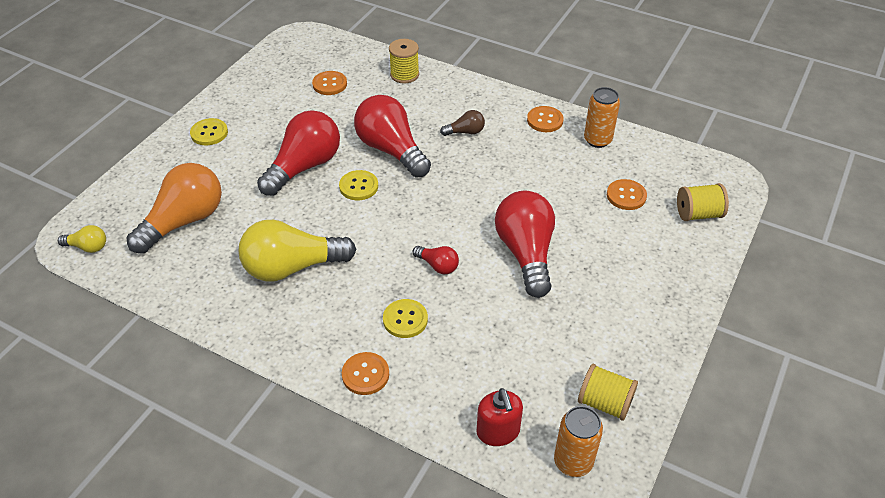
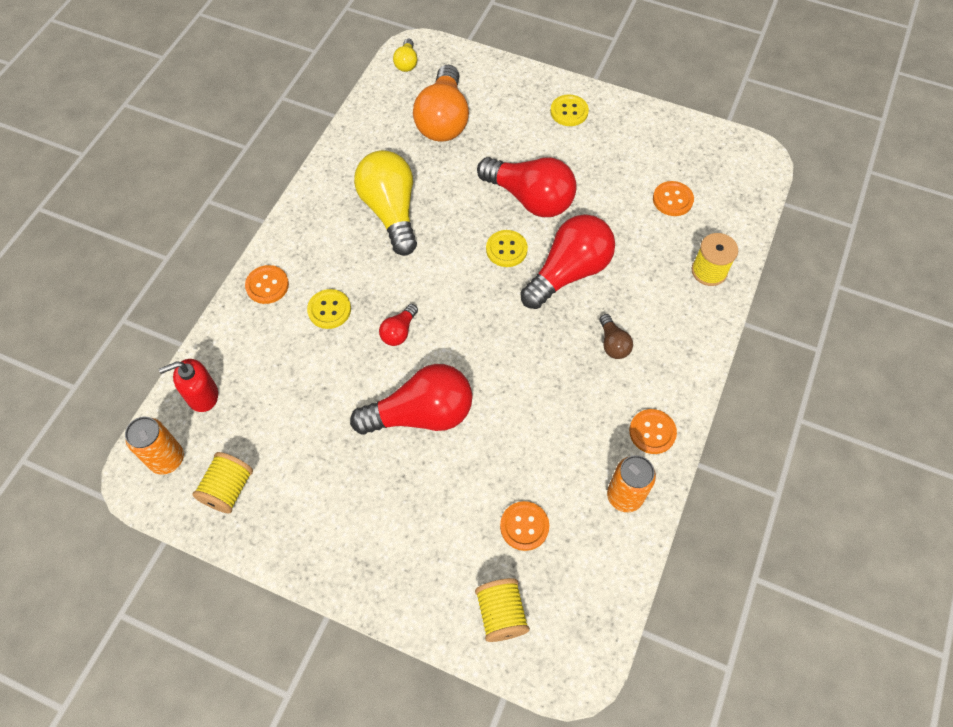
camera: 85 degrees right, 15 degrees up
(184, 221) = (443, 120): orange light bulb -> orange light bulb turned 60 degrees clockwise

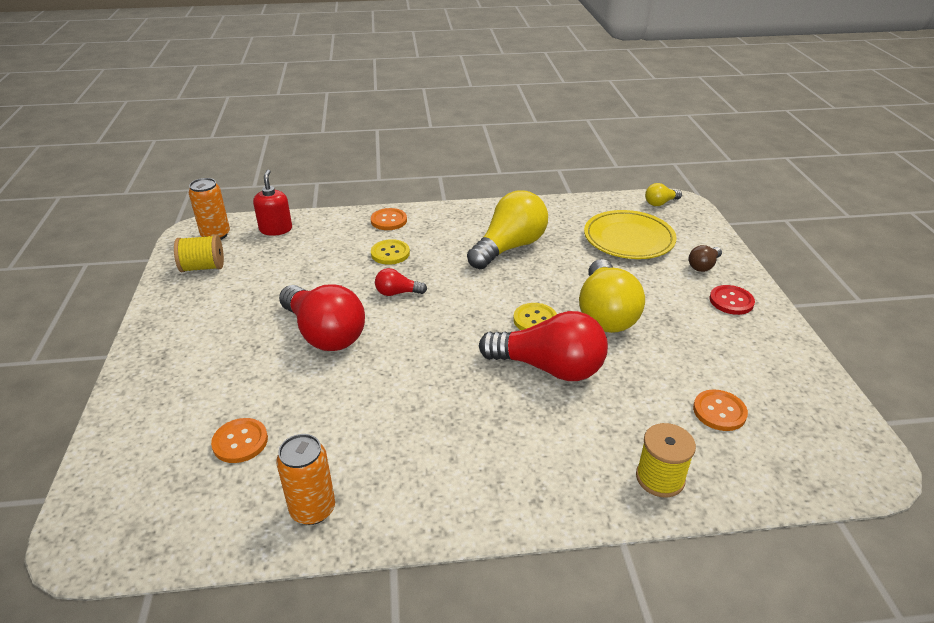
camera: 60 degrees right, 25 degrees down
(202, 395) = (276, 229): red soap dispenser -> red soap dispenser turned 45 degrees clockwise
(443, 120) = (628, 239): orange light bulb -> yellow plate
(501, 614) = (137, 460): yellow spool -> none
(530, 198) = (605, 313): red light bulb -> yellow light bulb
(569, 111) = (731, 301): yellow button -> red button
(613, 344) = (493, 430): brown light bulb -> brown light bulb (703, 266)
(652, 432) = (407, 504): orange button -> none

